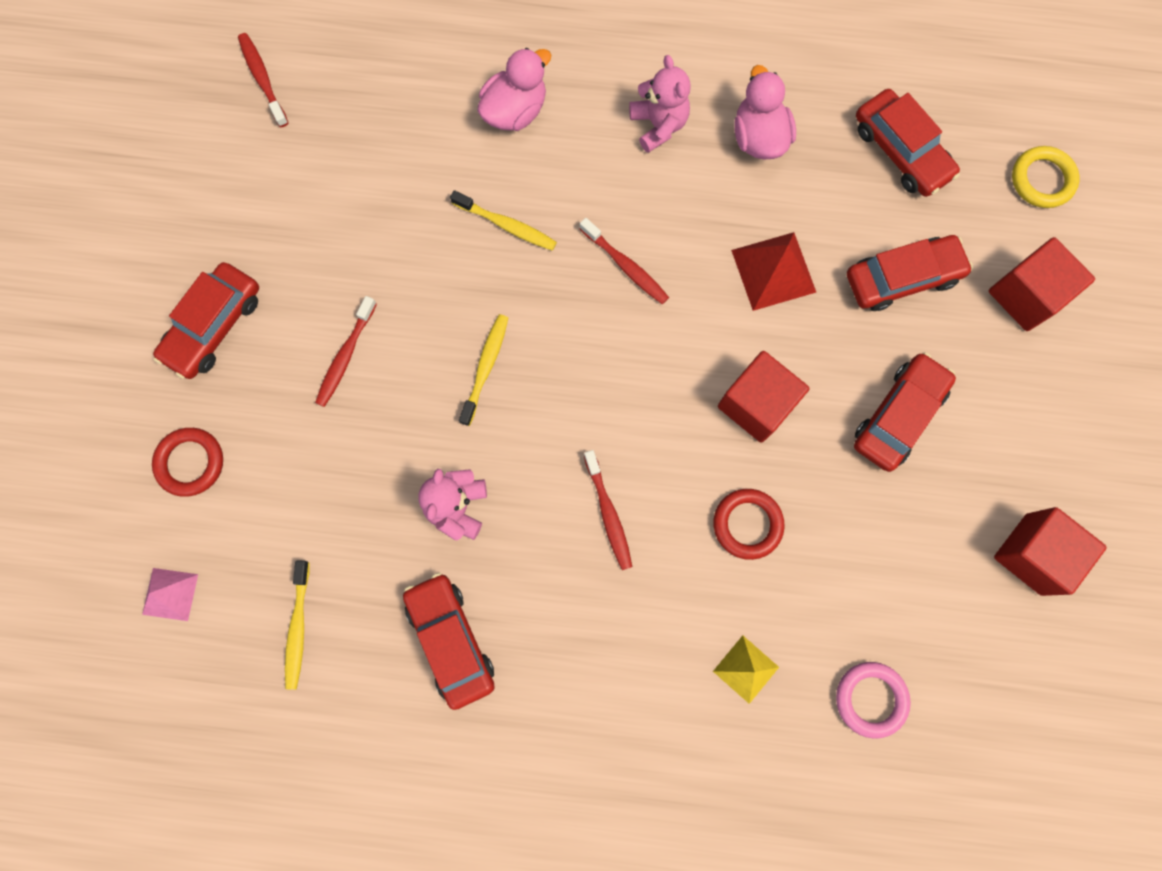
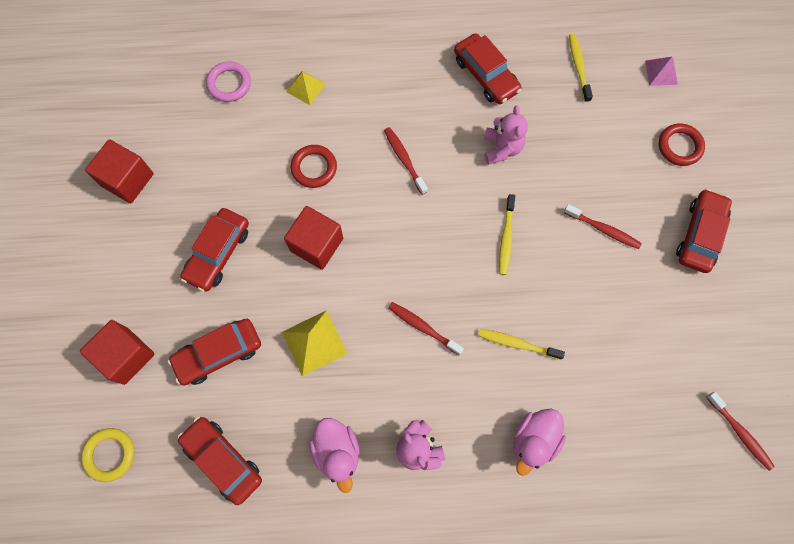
camera: 170 degrees right, 5 degrees down
(345, 356) = (603, 229): red toothbrush -> red toothbrush turned 105 degrees clockwise
(773, 271) = (314, 342): red pyramid -> yellow pyramid

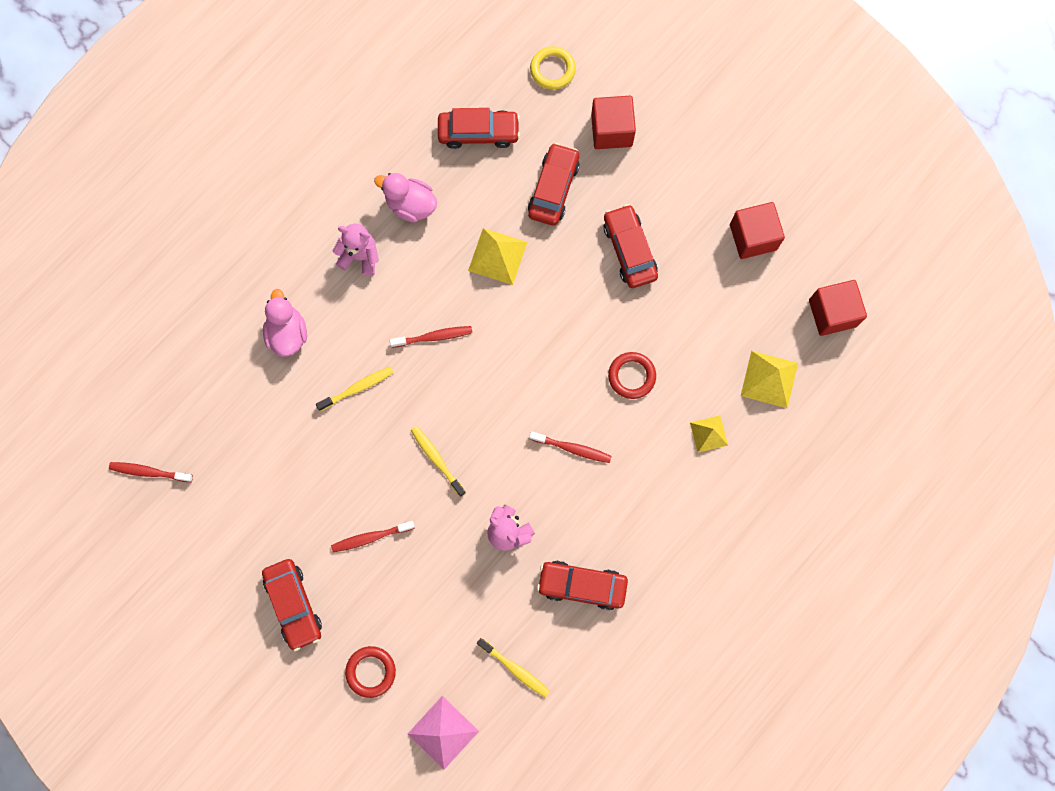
camera: 135 degrees right, 5 degrees up
(229, 84) = (769, 379): pink ring -> yellow pyramid
(316, 244) = (568, 322): red cube -> red cube (832, 313)
(661, 72) = (443, 732): pink pyramid -> pink pyramid, size x1.55

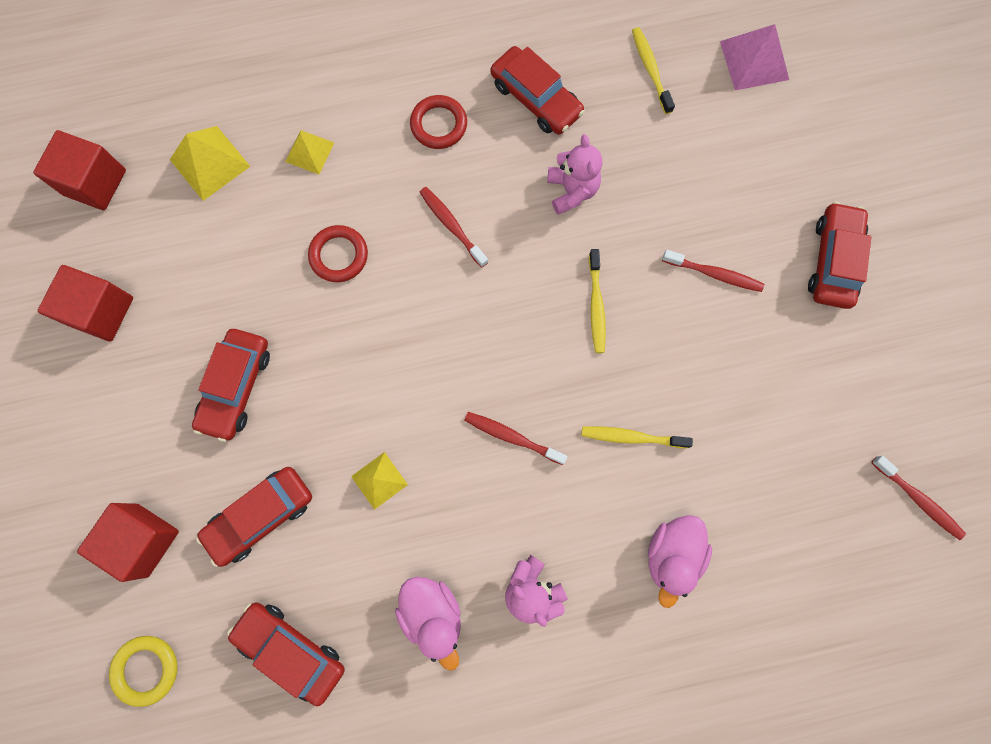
camera: 145 degrees left, 0 degrees up
(371, 671) = (791, 152): red ring -> red ring (439, 125)
(497, 256) = (379, 480): yellow pyramid -> yellow pyramid, size x0.65

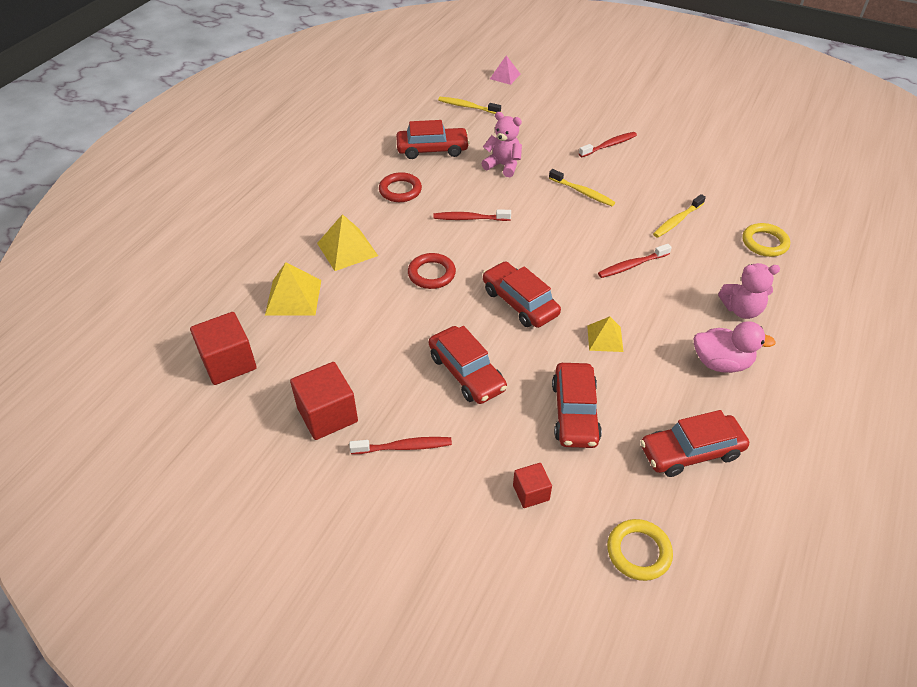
camera: 50 degrees left, 30 degrees down
(143, 540) = (531, 492): red cube -> red cube, size x0.56
(309, 152) = (347, 249): yellow pyramid -> yellow pyramid, size x1.55
(672, 554) = (764, 243): pink duck -> yellow ring
(754, 60) = (505, 76): pink pyramid -> pink pyramid, size x0.65
(833, 261) = (643, 108): red car -> red car (520, 302)
(918, 500) = (802, 148): red toothbrush -> red toothbrush (404, 447)

